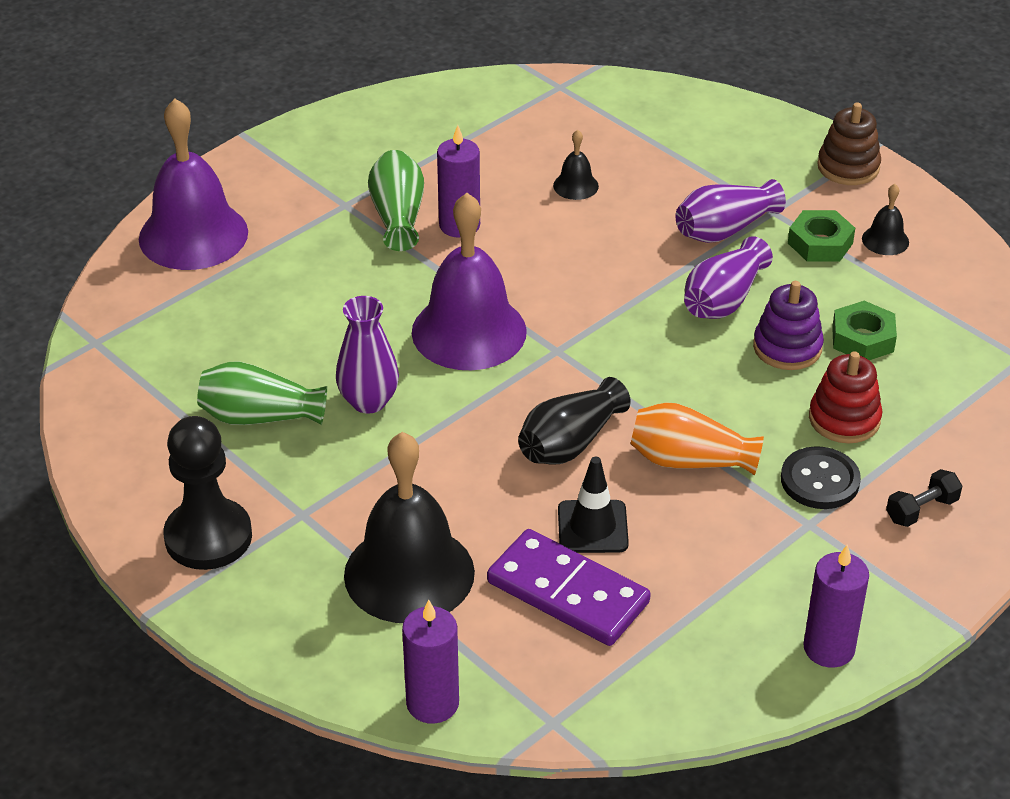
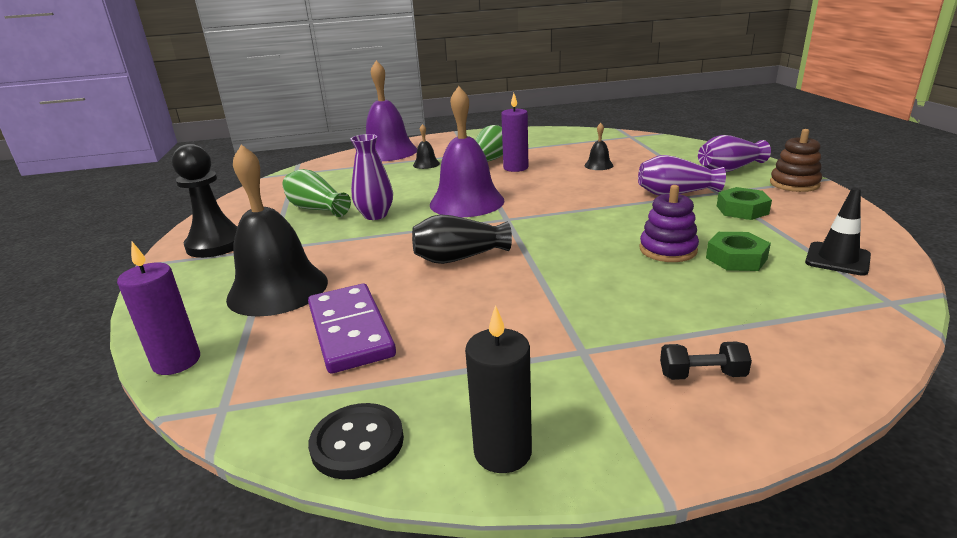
camera: 35 degrees right, 15 degrees down
(592, 527) = (416, 301): black traffic cone -> black traffic cone (837, 259)
(689, 461) = (528, 287): orange vase -> none
(723, 300) = (642, 220): purple vase -> purple vase (729, 169)
(820, 480) = (620, 326): black button -> black button (357, 443)
(829, 648) = (502, 452): purple candle -> black candle
(844, 419) = (678, 296): red stacking toy -> none
(885, 240) = (798, 217): black bell -> black bell (426, 164)

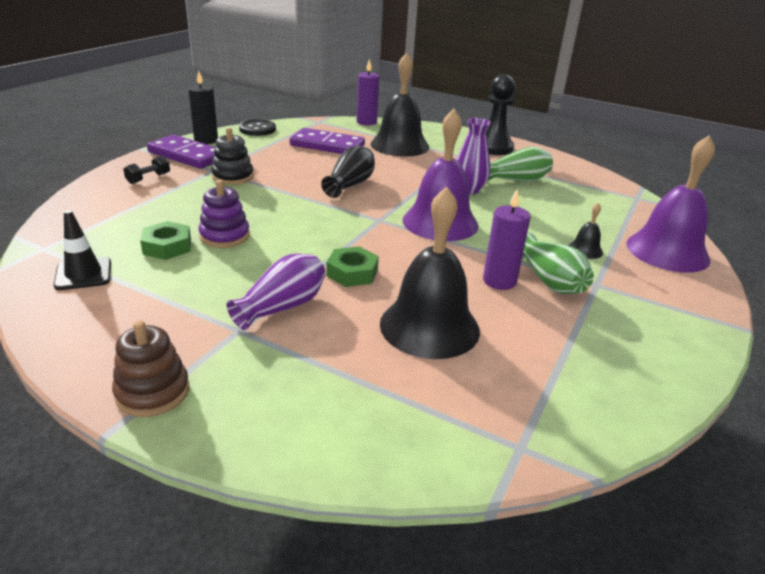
camera: 125 degrees right, 5 degrees up
(570, 324) = (233, 177): none -> black stacking toy
(589, 413) = (187, 155): none -> purple domino
(598, 165) = (429, 326): black bell -> black bell, size x2.33
(729, 169) = (262, 394): purple vase -> none
(742, 210) = (194, 307): green nut -> green nut (352, 273)

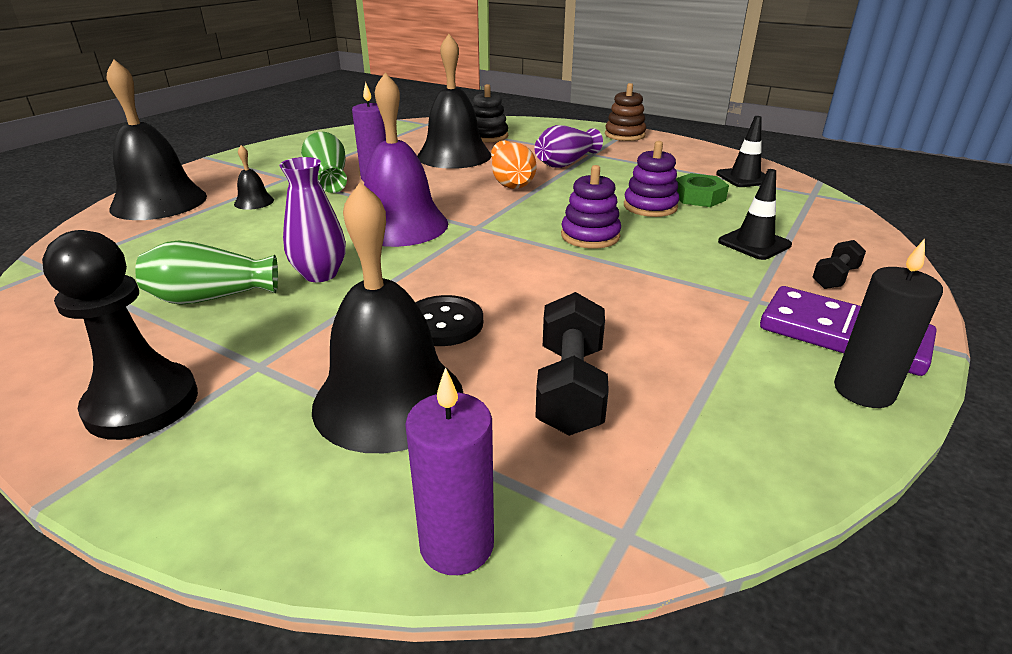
camera: 175 degrees left, 0 degrees up
(172, 201) = (754, 243): none -> black traffic cone
(233, 177) = (709, 286): black stacking toy -> black stacking toy (488, 136)
(257, 129) = (787, 459): black button -> black button (443, 323)
(292, 209) = (590, 236): none -> purple stacking toy
(327, 145) = (570, 387): purple domino -> black dumbbell
(350, 185) = (514, 277): black vase -> none
(352, 273) = (511, 181): green nut -> orange vase
(667, 251) = (159, 202): purple bell -> black bell

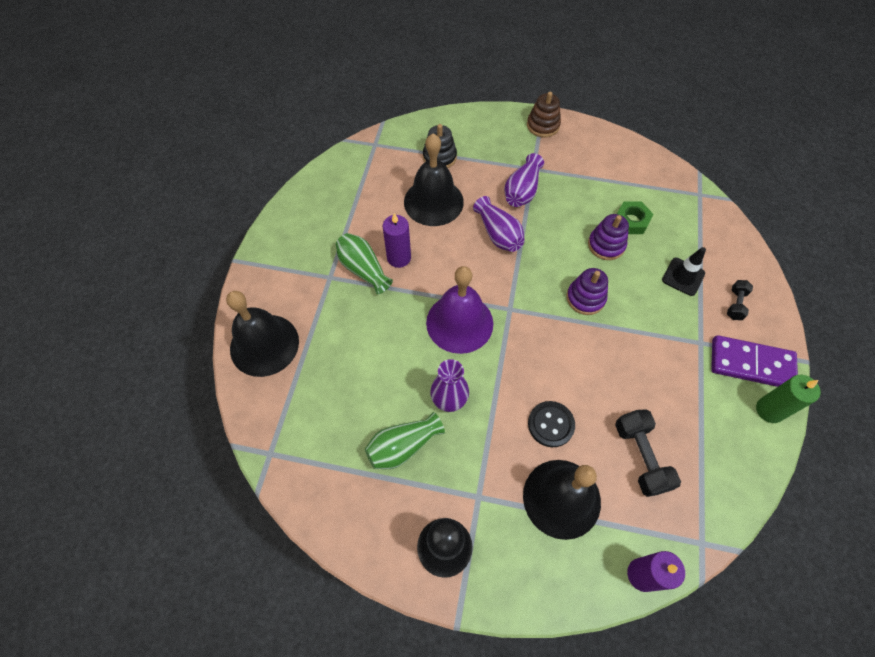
camera: 20 degrees left, 30 degrees up
(254, 202) = (335, 322): black bell -> none
(511, 181) = (498, 234): orange vase -> purple vase
(744, 178) = (651, 181): black traffic cone -> none
(863, 391) = (769, 410): black candle -> green candle

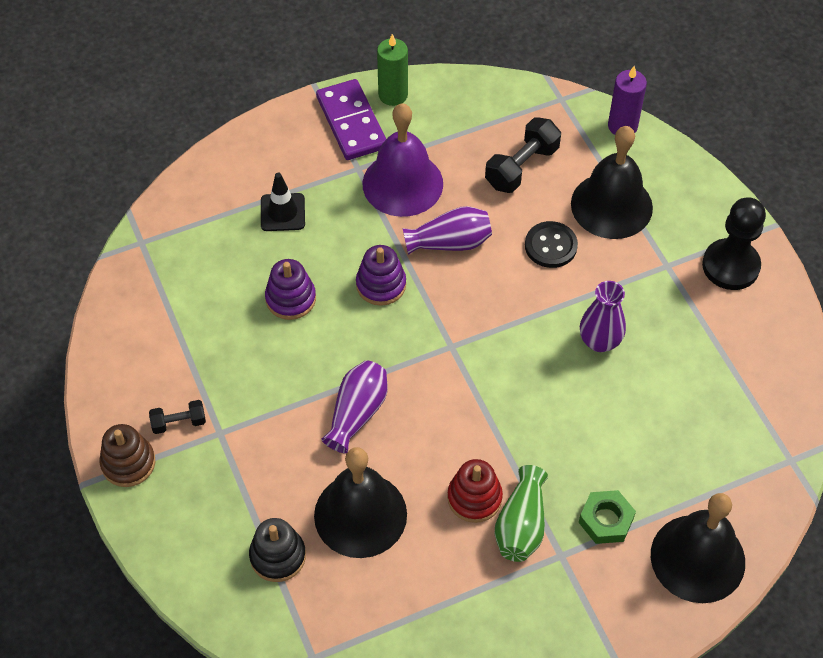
camera: 125 degrees left, 5 degrees down
(399, 258) = (474, 498): purple candle -> red stacking toy
(403, 446) = (679, 351): green vase -> none
(459, 323) = (507, 383): purple bell -> purple bell (402, 183)
(522, 191) = (268, 425): purple vase -> purple vase (450, 243)
(631, 221) = (235, 290): green nut -> green nut (606, 520)
(735, 304) = (286, 157): black dumbbell -> black dumbbell (179, 422)

